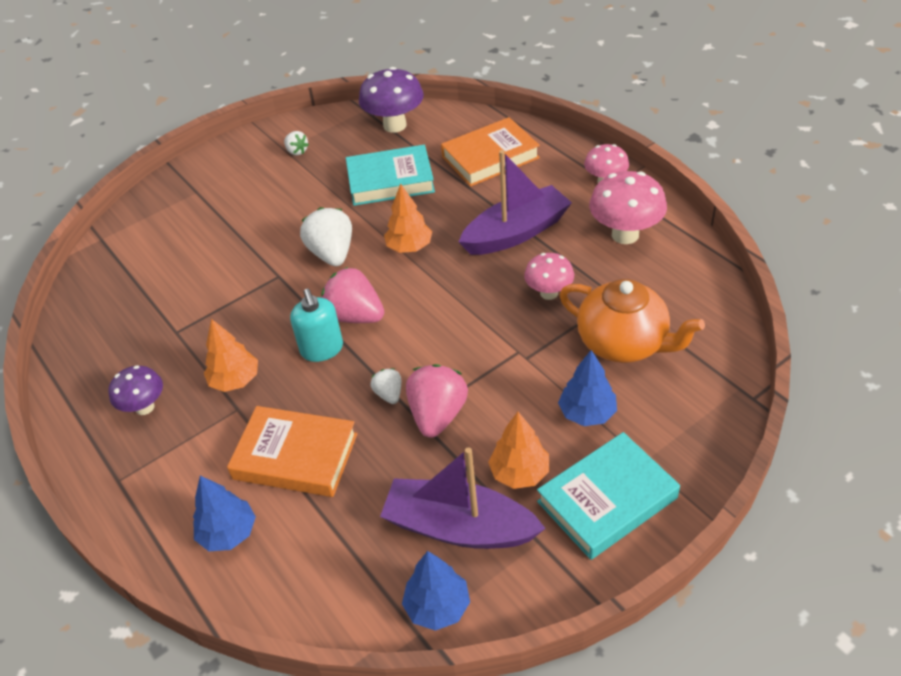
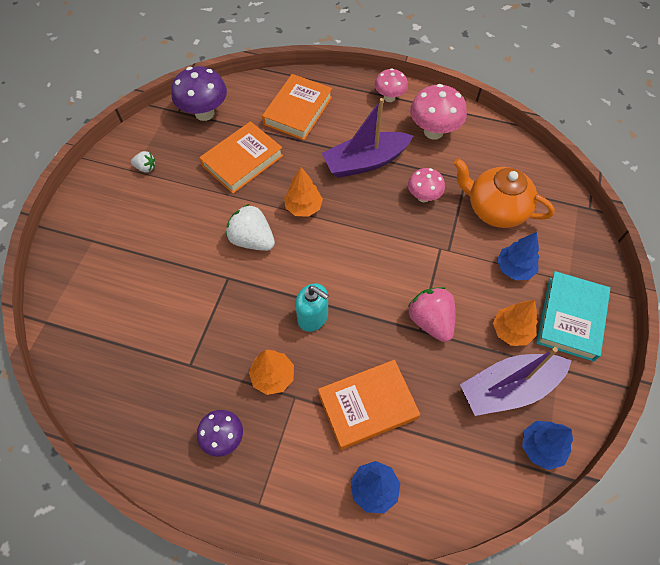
camera: 40 degrees left, 15 degrees up
(355, 316) = (313, 279): pink strawberry -> none
(389, 394) = (387, 324): white strawberry -> none
(390, 181) = (242, 161): turquoise book -> orange book
(516, 233) = (365, 162): purple boat -> purple boat turned 135 degrees counterclockwise
(624, 343) = (495, 209): orange teapot -> orange teapot turned 150 degrees counterclockwise

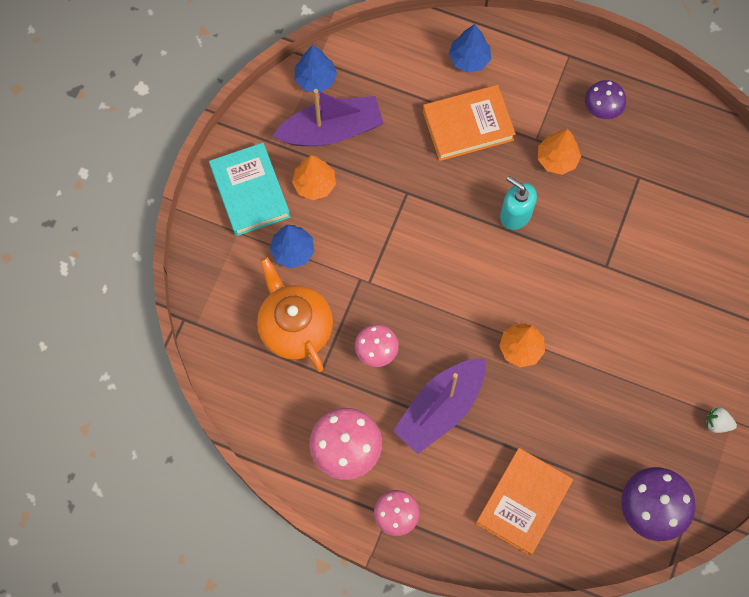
camera: 175 degrees left, 10 degrees up
(242, 161) = (596, 424): orange book -> none
(252, 240) = (580, 310): white strawberry -> none
(365, 162) = (440, 408): purple boat -> purple boat turned 150 degrees clockwise
(430, 321) = (394, 201): pink strawberry -> none
(495, 209) = (295, 327): orange teapot -> orange teapot turned 150 degrees counterclockwise
(570, 318) = (250, 192): turquoise book -> turquoise book turned 45 degrees counterclockwise

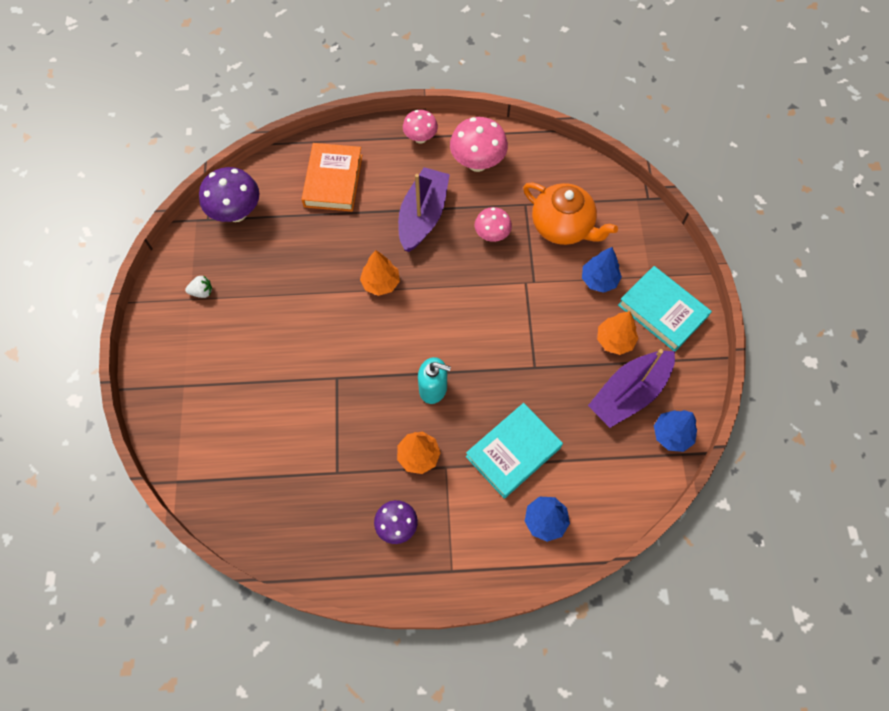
camera: 155 degrees right, 5 degrees down
(468, 125) = (513, 452): orange book -> turquoise book

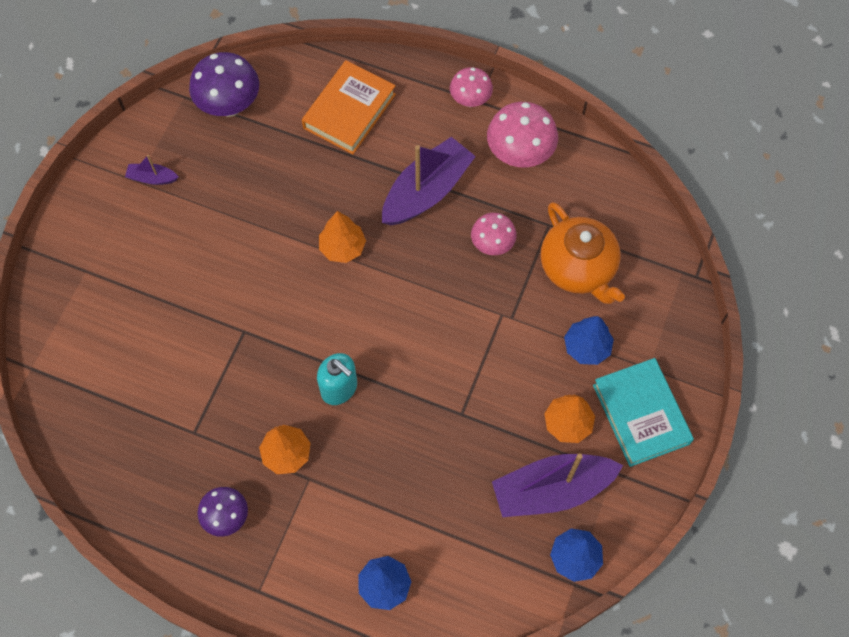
camera: 25 degrees right, 0 degrees up
(202, 292) = (152, 178): white strawberry -> purple boat
(513, 452) = (389, 496): turquoise book -> none

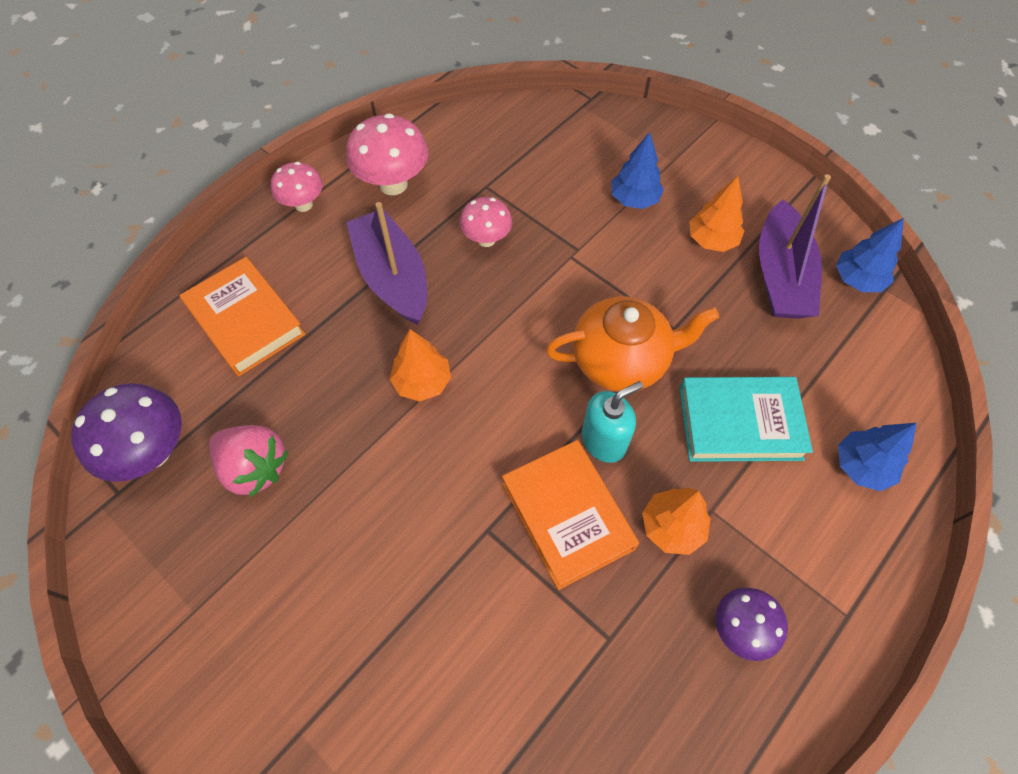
camera: 70 degrees left, 5 degrees down
(152, 178) = (201, 588): purple boat -> none
(240, 170) = (255, 468): none -> pink strawberry
(271, 380) = (567, 516): none -> orange book
(578, 268) = (545, 179): orange teapot -> orange teapot (621, 360)
(641, 414) = (718, 181): turquoise book -> turquoise book (740, 423)

